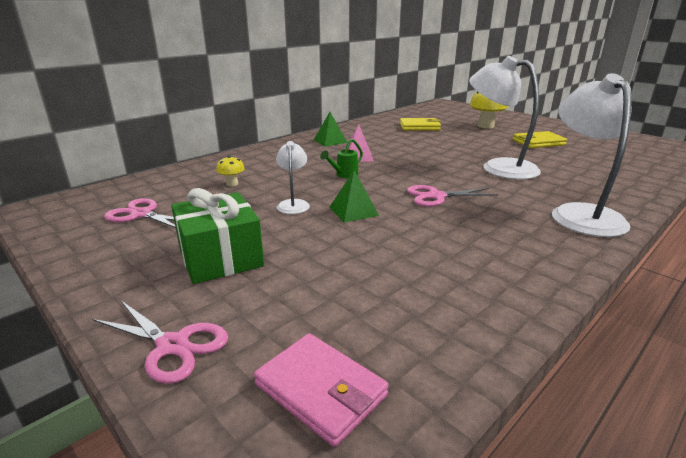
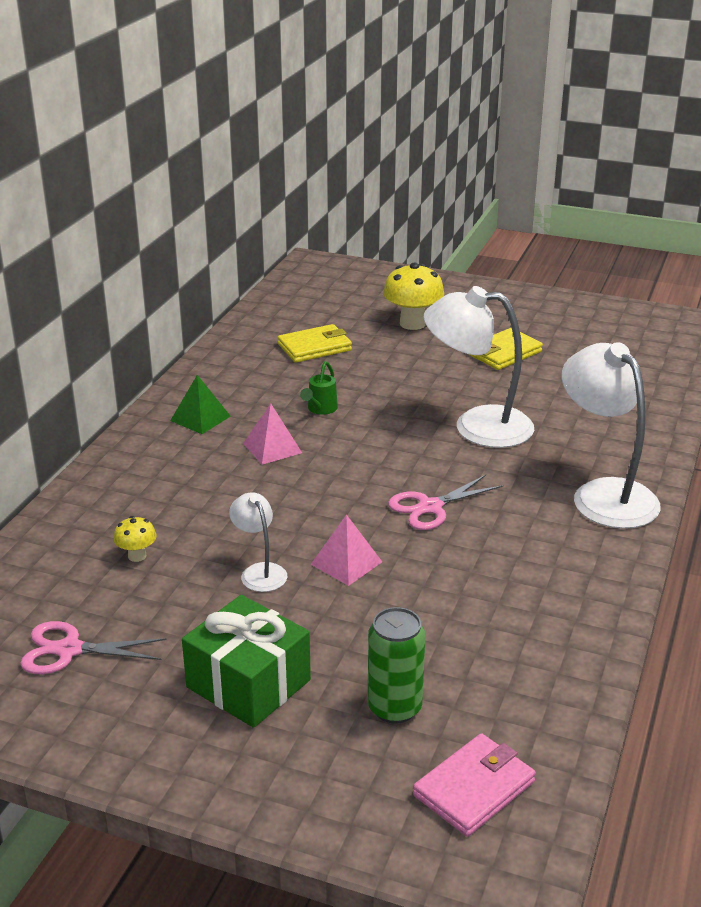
camera: 25 degrees left, 5 degrees up
(172, 345) = (305, 798): pink scissors -> none
(308, 302) = (394, 708): none -> green can
(321, 390) = (474, 788): pink wallet -> pink wallet turned 60 degrees counterclockwise
(344, 175) = (282, 496): green watering can -> green watering can (320, 409)
(353, 211) = (346, 563): green pyramid -> pink pyramid

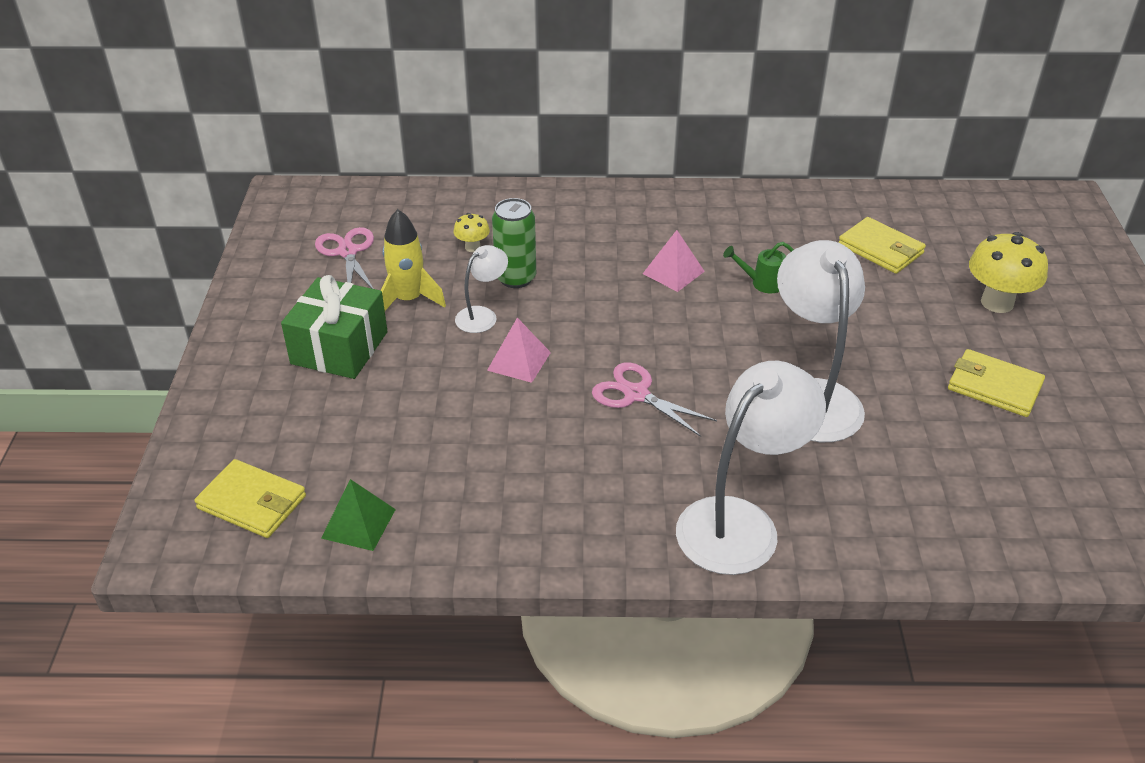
camera: 70 degrees right, 10 degrees up
(197, 618) = (408, 300): none -> yellow rocket
(200, 418) = (693, 219): green pyramid -> green pyramid (358, 523)
(394, 708) = (335, 435): green can -> green can (516, 278)
(474, 788) = (252, 502): pink wallet -> yellow wallet

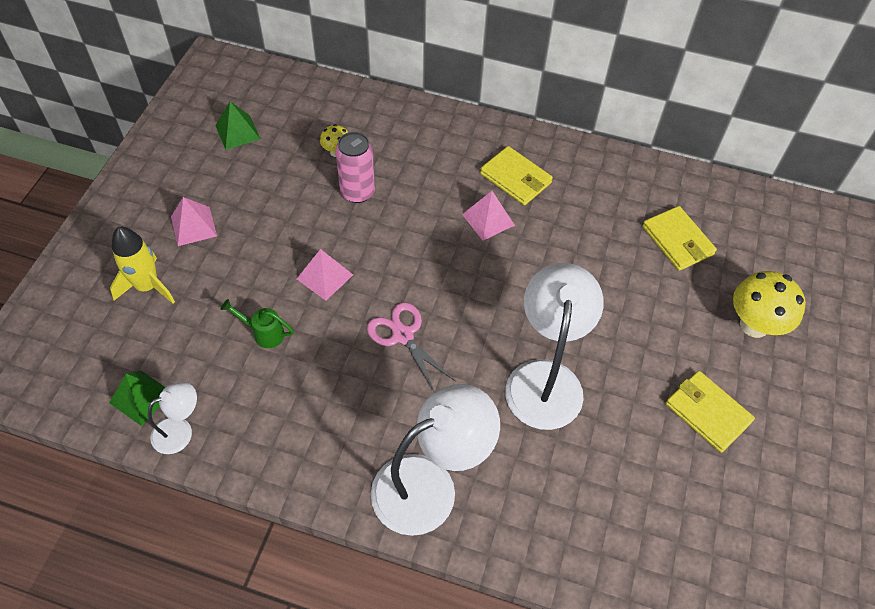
camera: 15 degrees right, 15 degrees up
(252, 502) = (73, 355): yellow wallet -> yellow wallet (516, 178)
(339, 348) = (193, 226): green gift -> pink pyramid
(347, 252) = (237, 132): pink scissors -> green pyramid
(408, 300) = (264, 192): yellow rocket -> yellow rocket (147, 286)
(482, 315) = (315, 223): white lamp -> white lamp (180, 431)
(516, 278) = (357, 192): green can -> pink can
(762, 283) = (557, 250): green watering can -> green watering can (263, 333)

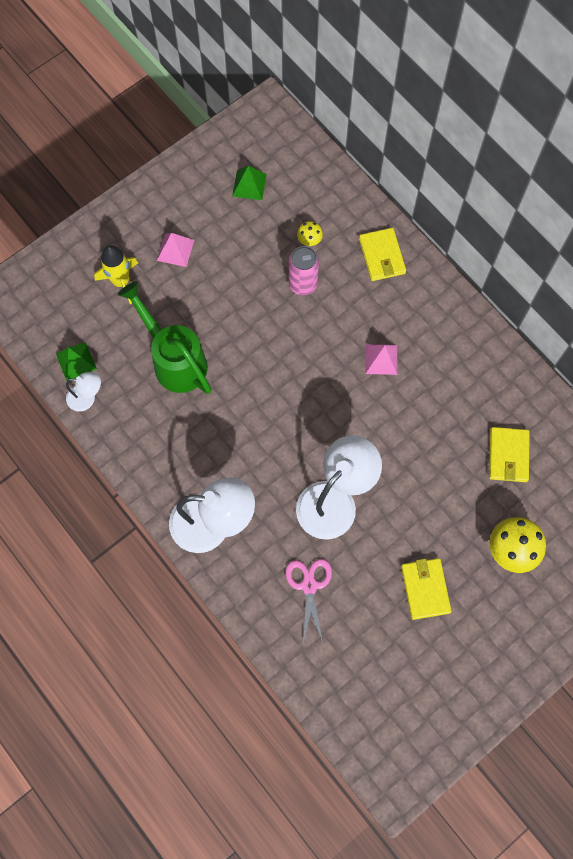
camera: 35 degrees right, 15 degrees up
(263, 333) = (174, 359): green watering can -> green watering can, size x2.33
(324, 276) = (238, 340): pink pyramid -> none
(403, 335) = (262, 414): pink scissors -> pink scissors (309, 586)
(516, 178) = (426, 336): yellow wallet -> yellow wallet (382, 256)

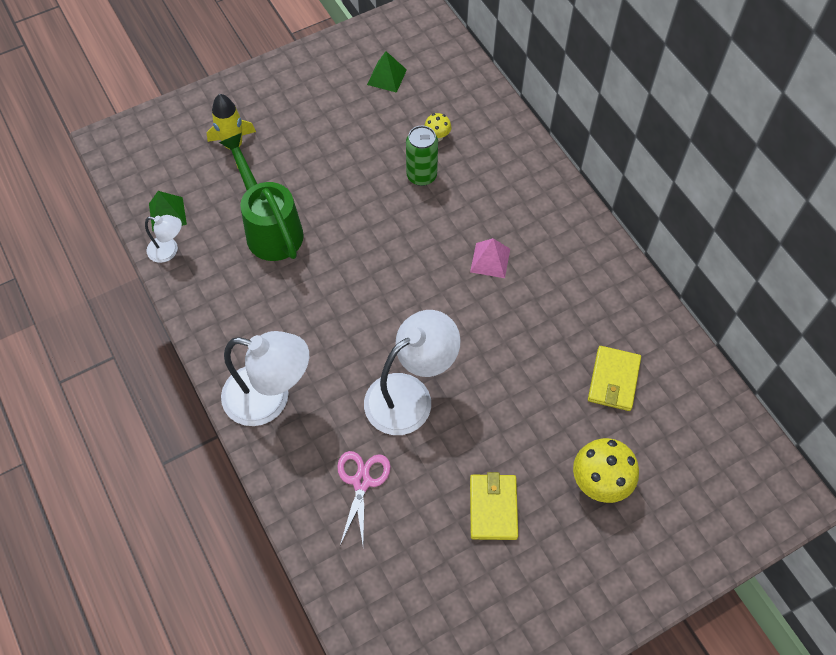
camera: 10 degrees right, 10 degrees down
(175, 250) = (297, 125): pink pyramid -> none
(303, 284) = (421, 176): pink can -> green can
(382, 256) = (511, 161): yellow wallet -> none

